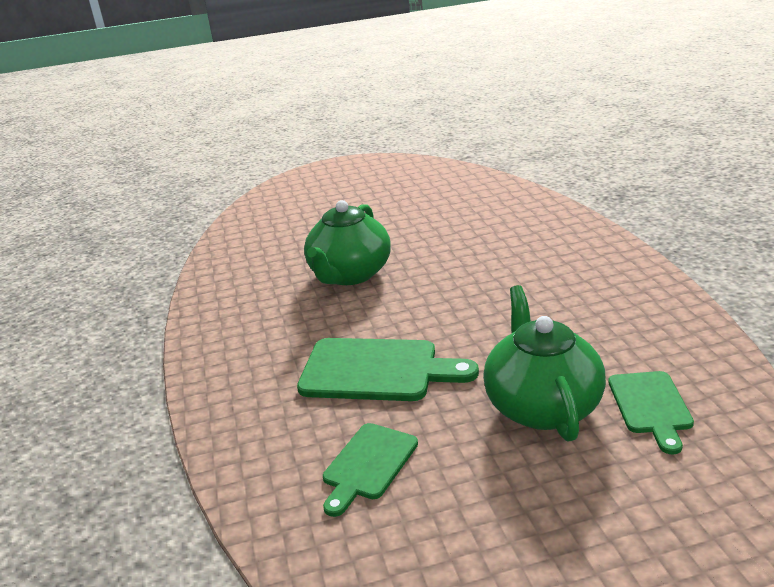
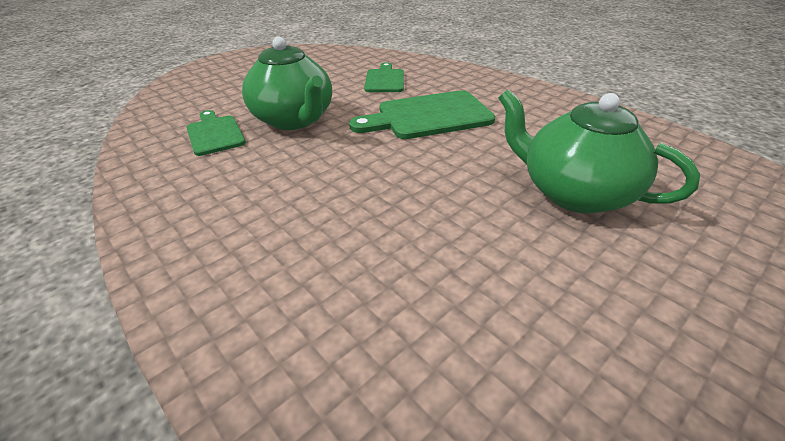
camera: 150 degrees right, 10 degrees up
(350, 275) = (573, 192): green teapot -> green teapot turned 45 degrees counterclockwise

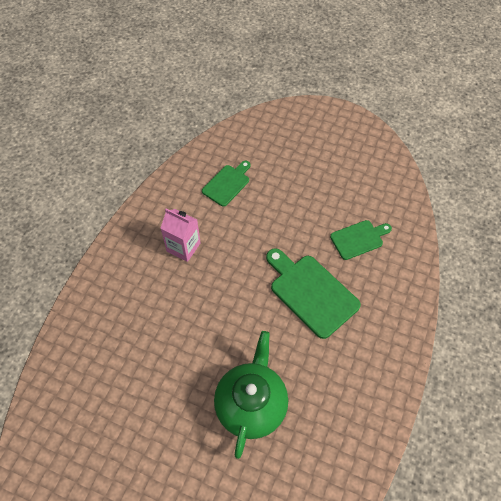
camera: 65 degrees right, 20 degrees up
(268, 193) = (183, 247): none -> pink carton
(294, 120) = (265, 215): green teapot -> none

